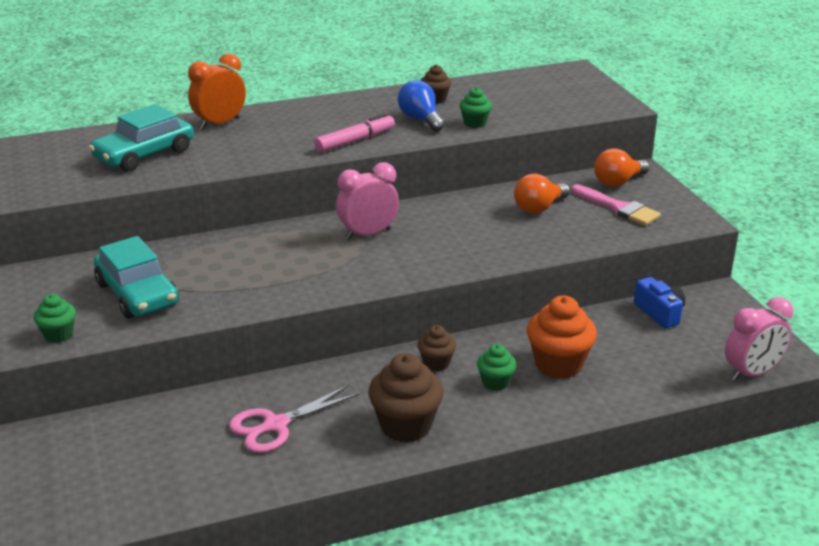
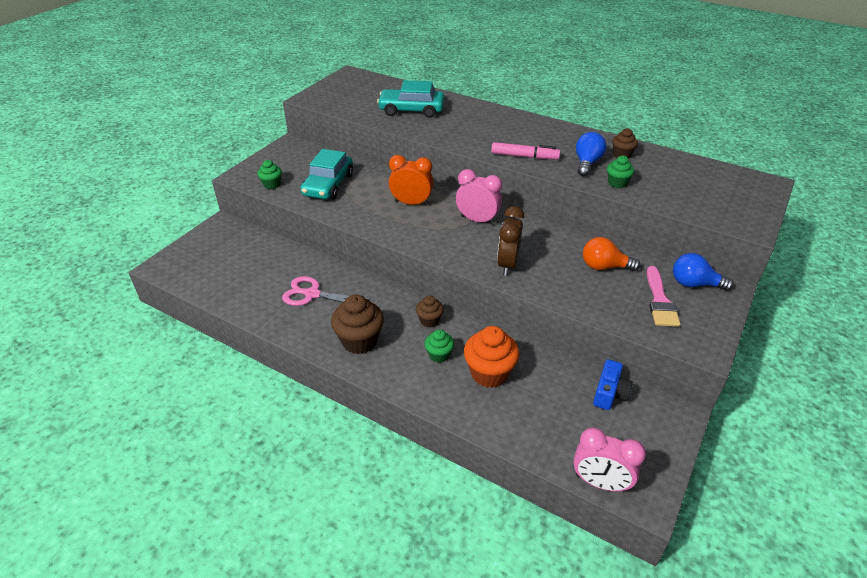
camera: 50 degrees right, 10 degrees up
(220, 123) = (475, 111): orange clock -> orange clock (411, 203)
(464, 253) = (507, 264): none -> brown clock
(618, 182) = (694, 284): orange light bulb -> blue light bulb

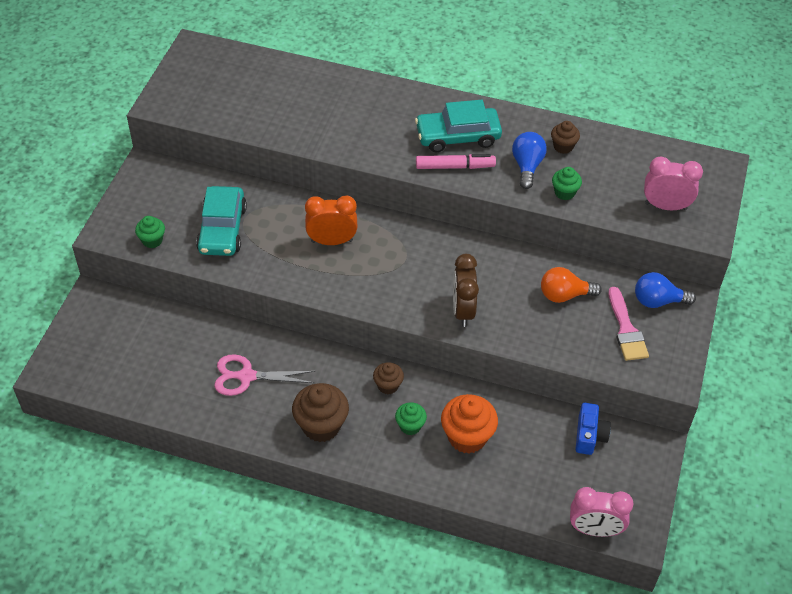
camera: 15 degrees left, 10 degrees up
(411, 110) = (298, 107): turquoise car -> turquoise car (458, 136)
(477, 220) = (414, 253): pink clock -> pink clock (665, 206)

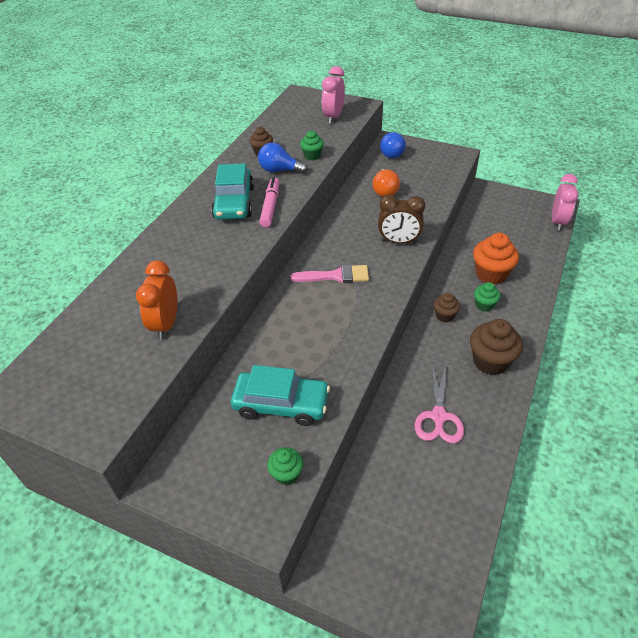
camera: 80 degrees left, 5 degrees down
(332, 241) = (312, 317): orange clock -> orange clock (166, 324)
(589, 435) = (482, 216): blue camera -> none
(626, 329) = (417, 168): pink brush -> pink brush (335, 276)

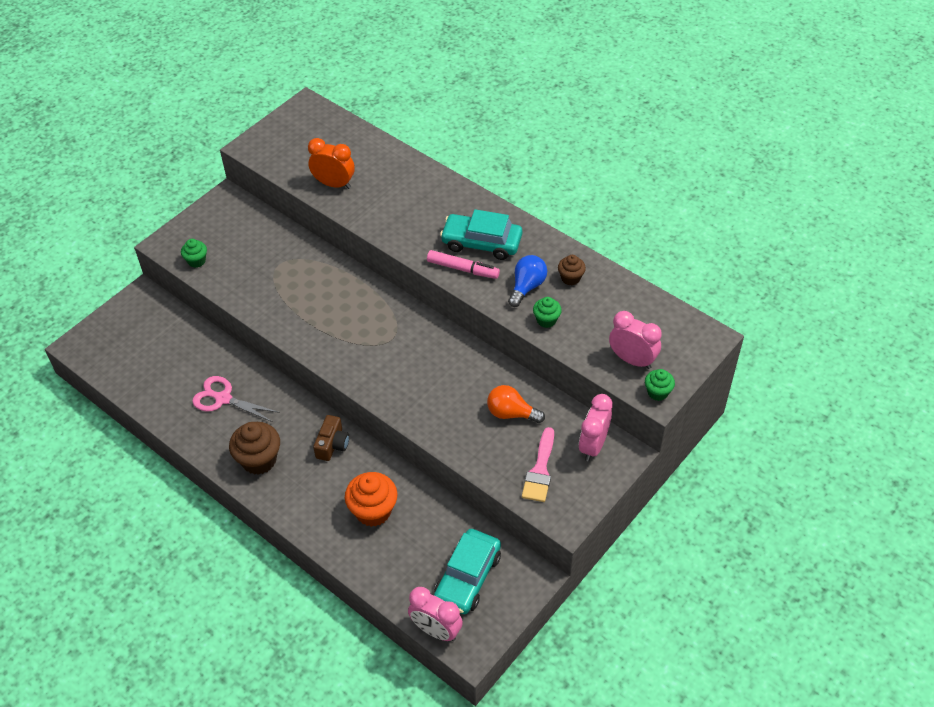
camera: 105 degrees right, 5 degrees up
(281, 404) = (256, 268): turquoise car -> turquoise car (468, 577)
(335, 276) = (384, 333): pink brush -> pink brush (540, 470)
(392, 153) = (593, 445): blue light bulb -> pink clock
(399, 241) = (414, 399): brown clock -> none
(444, 316) = (332, 444): brown cupcake -> brown camera
(484, 305) = (331, 485): green cupcake -> green cupcake (657, 392)

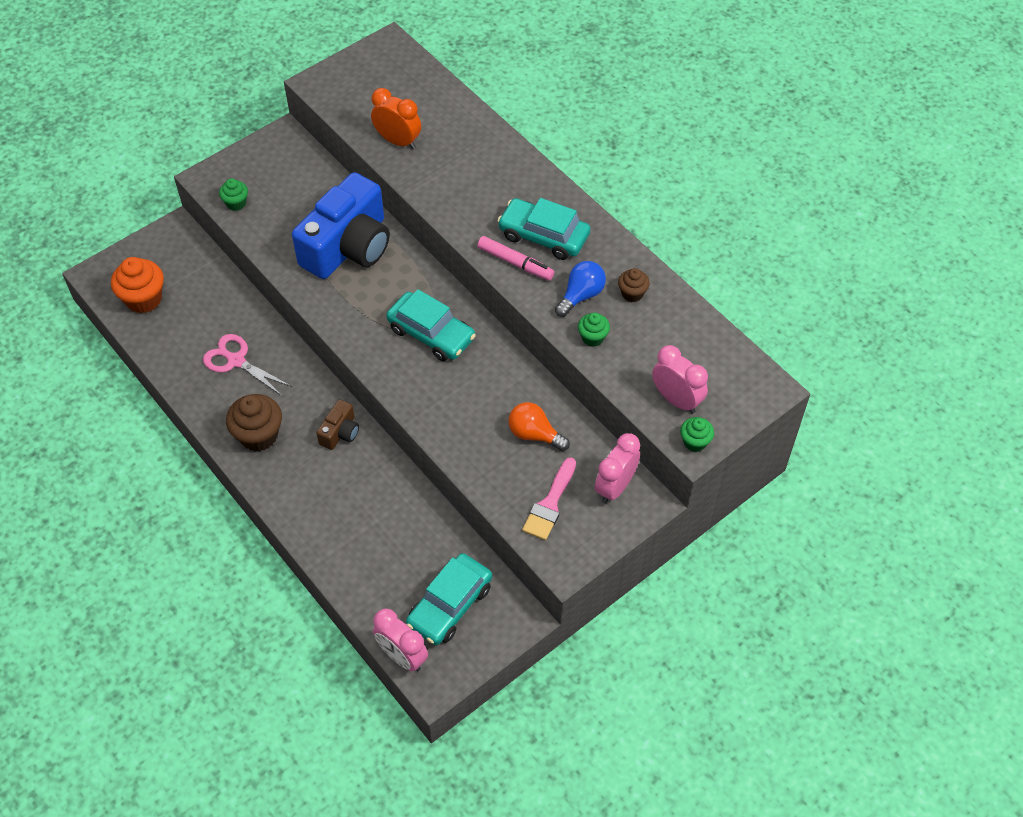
camera: 10 degrees right, 5 degrees up
(306, 282) = (348, 247): none -> blue camera
(373, 511) = (366, 514): orange cupcake -> orange cupcake (144, 299)
(398, 343) = (431, 333): none -> turquoise car

